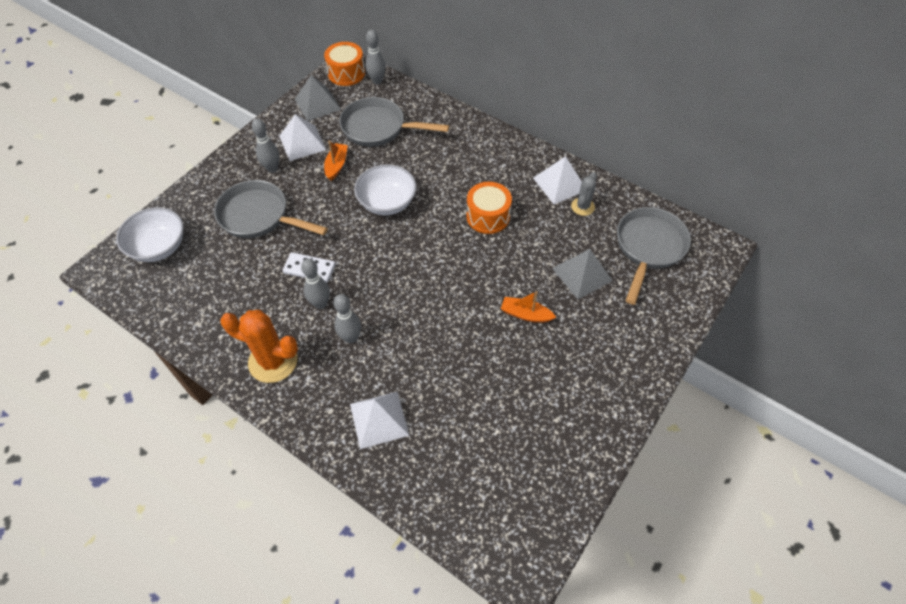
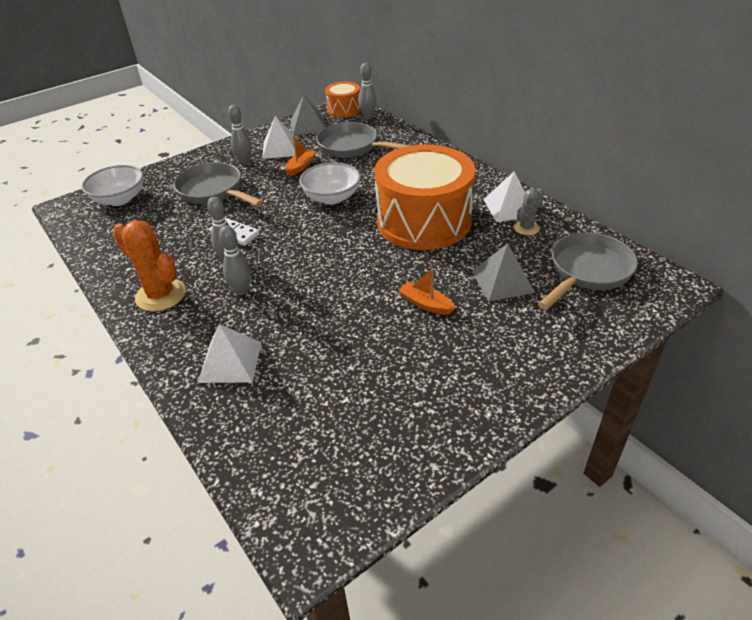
camera: 20 degrees right, 15 degrees down
(488, 216) = (423, 221): orange drum -> orange drum, size x2.09

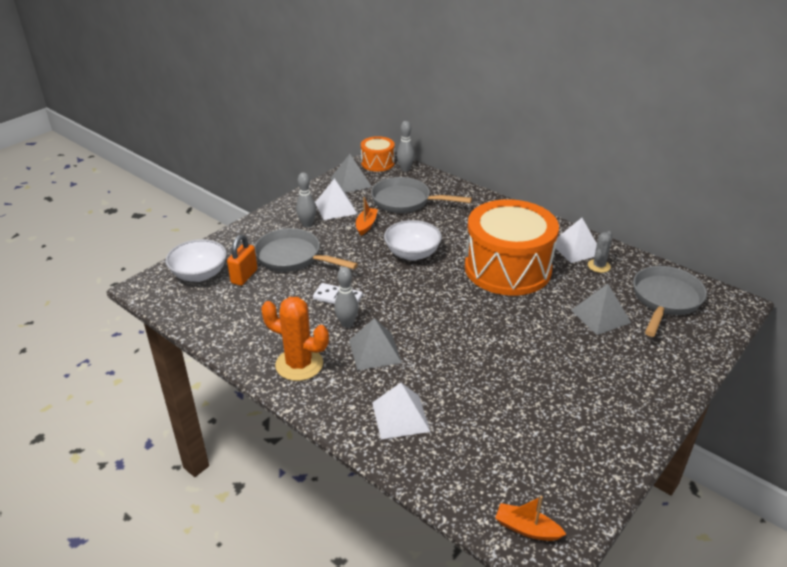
camera: 15 degrees left, 5 degrees down
(158, 205) = (244, 276): none -> orange padlock
(241, 290) = (375, 351): grey bowling pin -> grey pyramid
(426, 304) = (546, 343): orange boat -> orange boat (527, 529)

